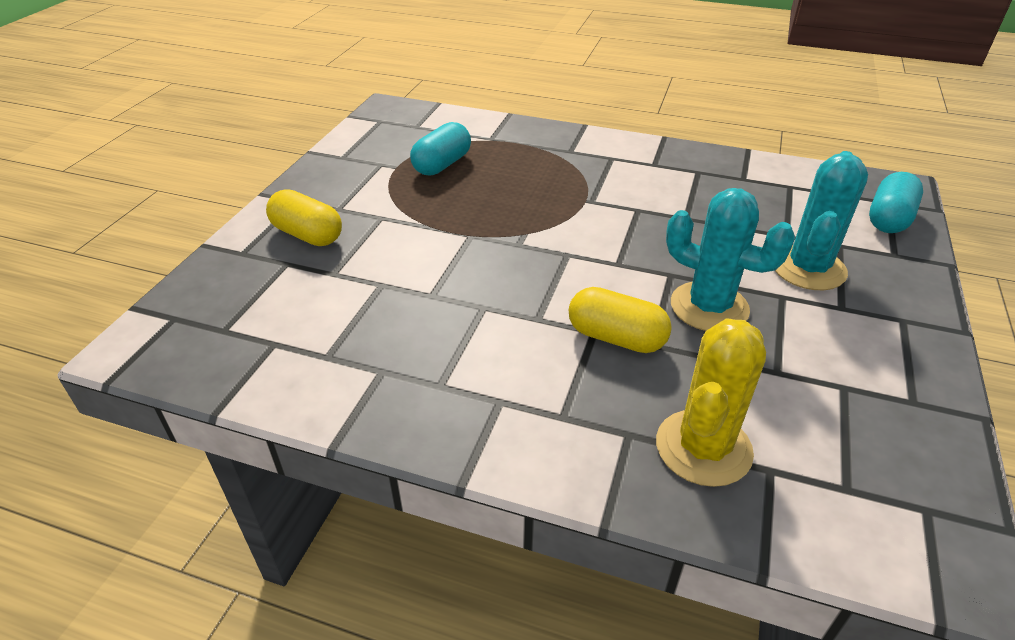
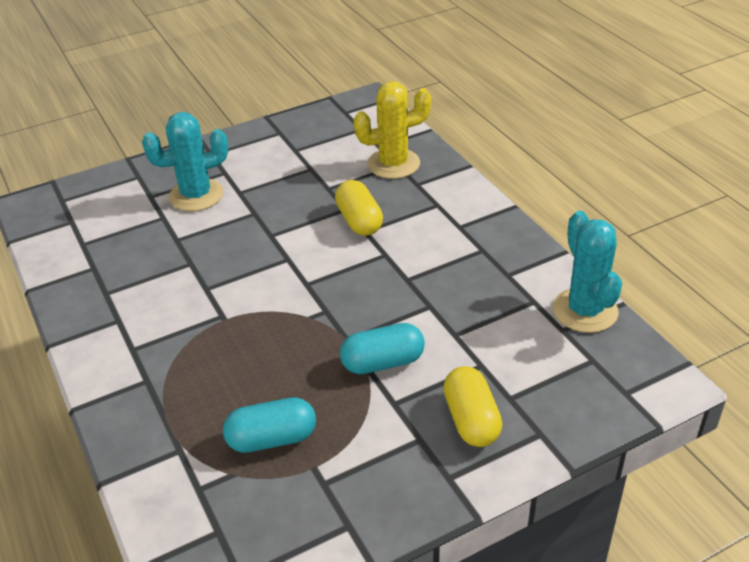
camera: 135 degrees left, 0 degrees up
(709, 307) = (286, 208): turquoise cactus -> turquoise cactus (585, 311)
(888, 219) = (90, 192): turquoise capsule -> turquoise capsule (382, 362)

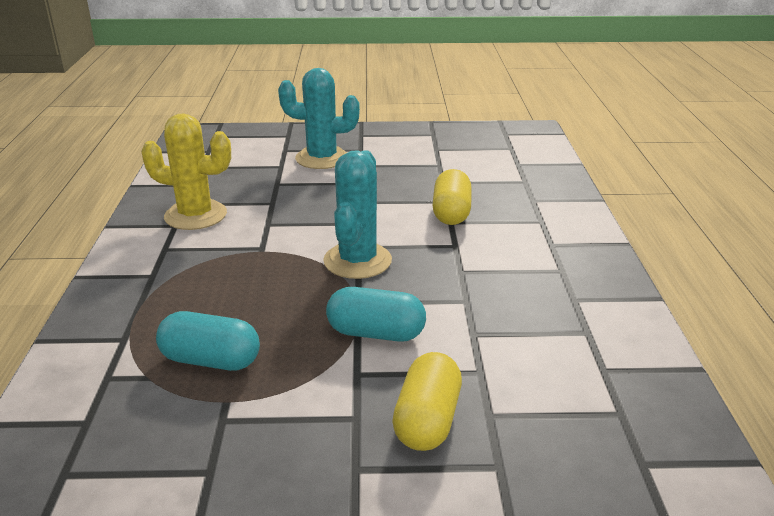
camera: 25 degrees right, 10 degrees down
(393, 164) = (521, 179): yellow cactus -> yellow cactus (195, 215)
(585, 311) = (645, 360): turquoise cactus -> turquoise cactus (357, 261)

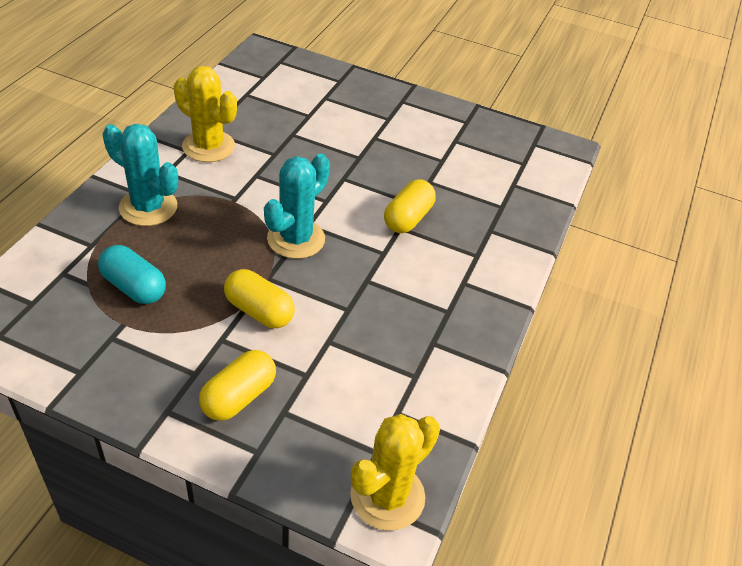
camera: 20 degrees right, 15 degrees up
(322, 158) = (348, 118): turquoise cactus -> turquoise cactus (148, 207)
(376, 333) = (259, 311): turquoise capsule -> yellow capsule
(675, 449) = (387, 496): none -> yellow cactus

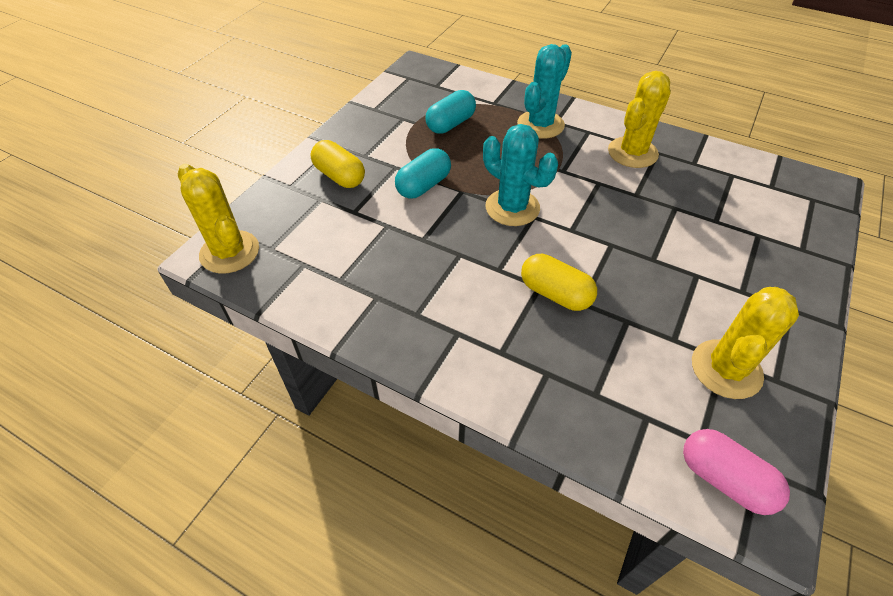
camera: 100 degrees right, 5 degrees up
(259, 311) = (423, 185): yellow capsule -> turquoise capsule
(463, 141) = (726, 369): none -> yellow cactus
(547, 159) = (724, 479): none -> pink capsule

